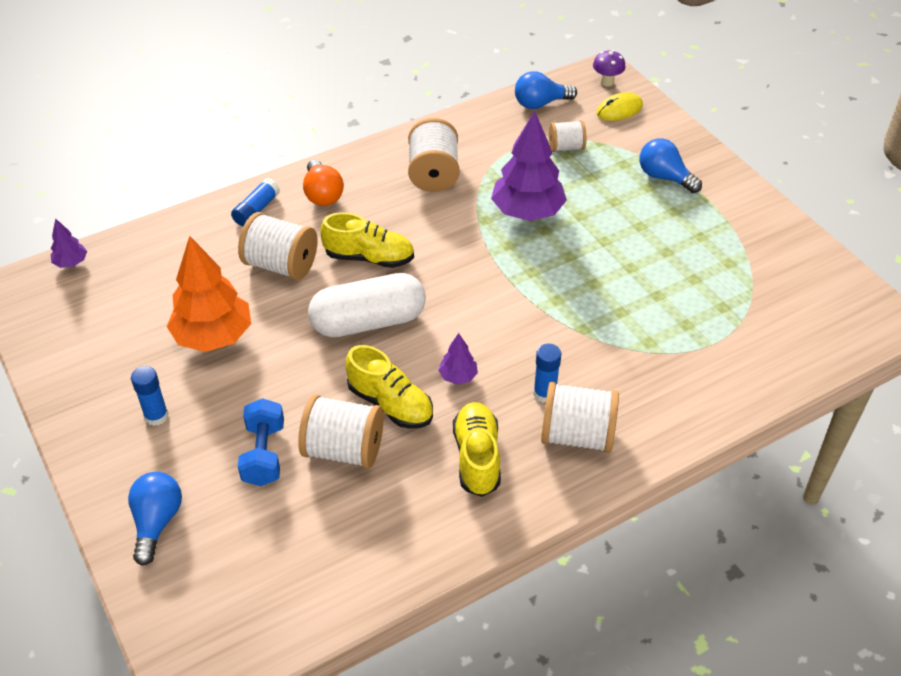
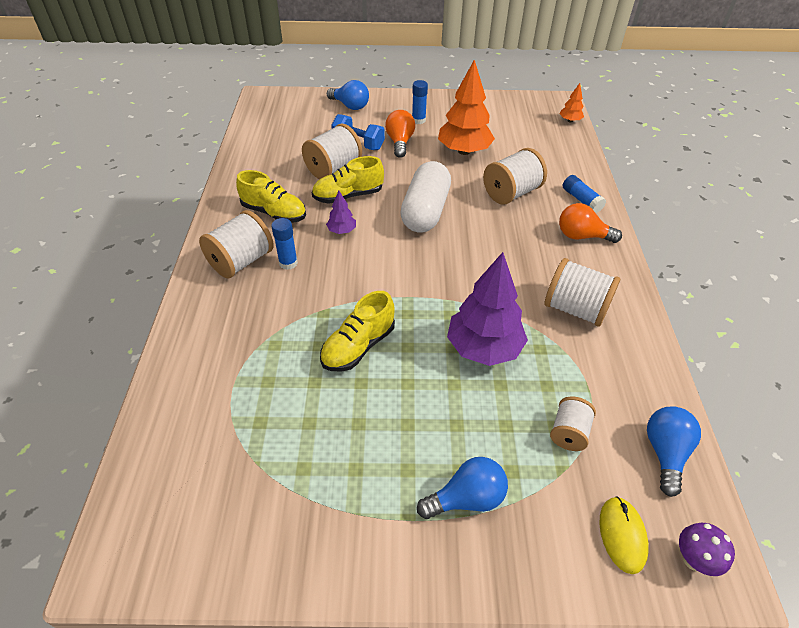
camera: 120 degrees right, 0 degrees up
(71, 263) = (570, 121): purple tree -> orange tree
(232, 410) = (400, 142): none -> orange light bulb
(369, 258) = (490, 234): yellow shoe -> yellow shoe (358, 346)

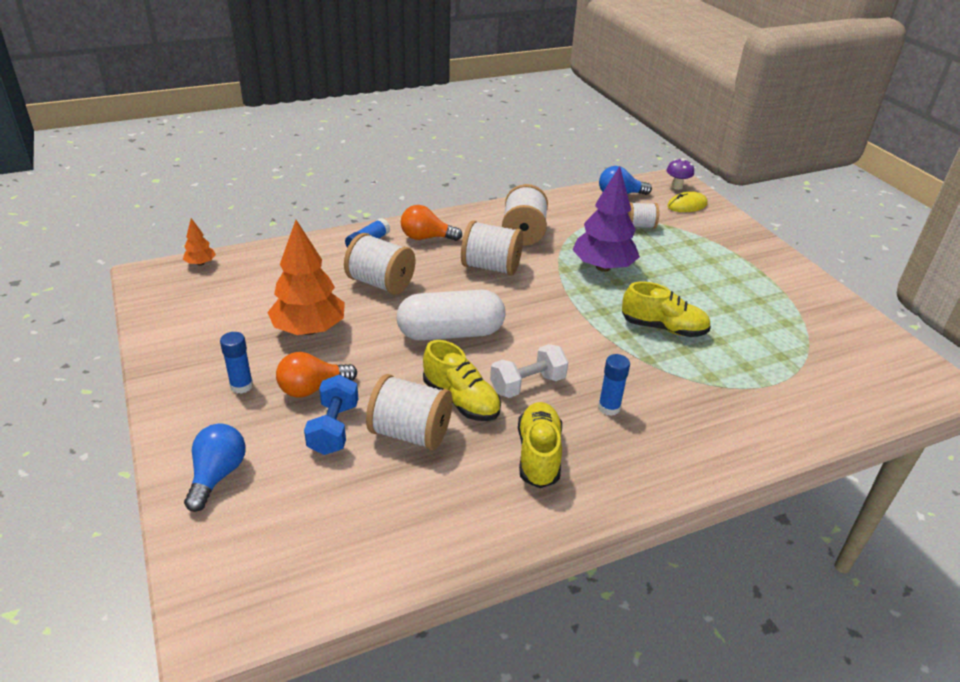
camera: 115 degrees left, 10 degrees down
(241, 261) = (638, 447): white spool -> white spool (491, 267)
(342, 231) = (527, 385): purple tree -> white dumbbell
(466, 498) = (726, 255): blue light bulb -> none
(582, 236) = (426, 238): orange light bulb -> orange light bulb turned 105 degrees clockwise

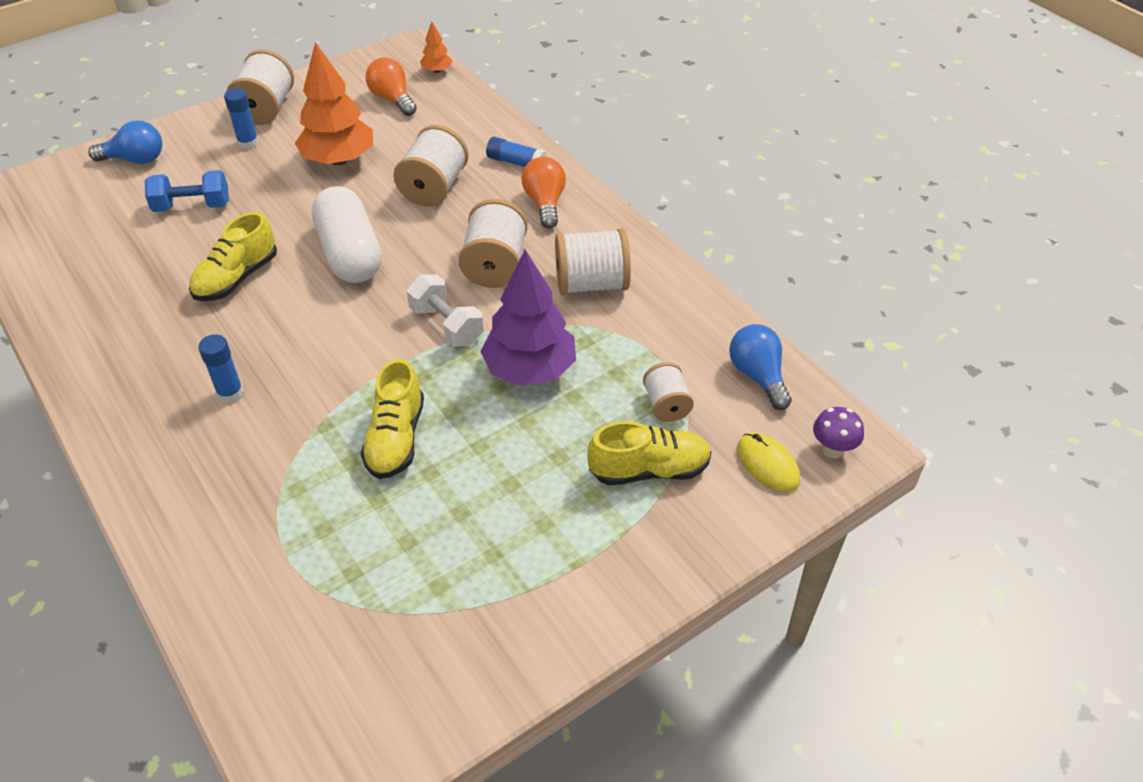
camera: 80 degrees right, 10 degrees up
(312, 388) = (247, 182): orange light bulb -> orange light bulb (392, 99)
(410, 433) = (186, 253): white spool -> white spool (266, 109)
(527, 385) = (265, 323): white dumbbell -> white dumbbell (446, 325)
(538, 455) = (155, 343): yellow shoe -> yellow shoe (649, 470)

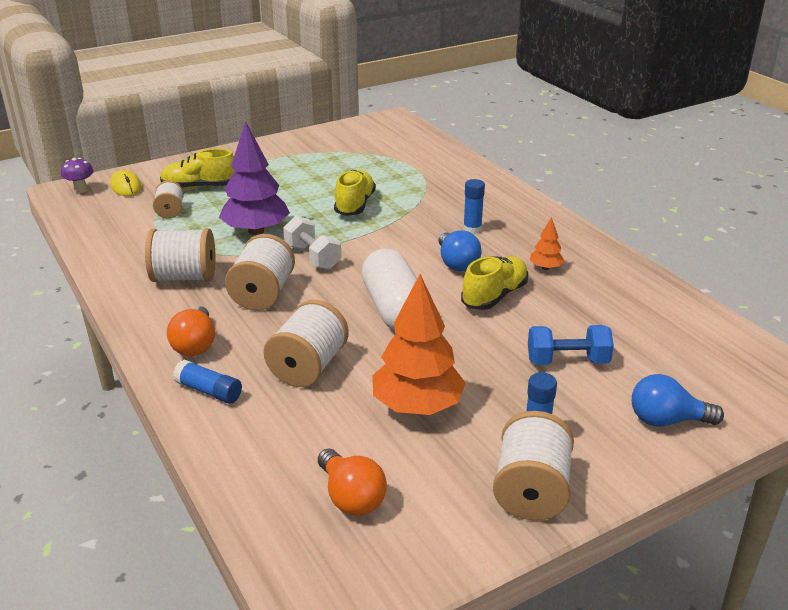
camera: 175 degrees left, 15 degrees down
(437, 71) = (279, 553): orange tree -> orange tree (545, 267)
(758, 376) = (96, 221): blue light bulb -> blue light bulb (456, 263)

